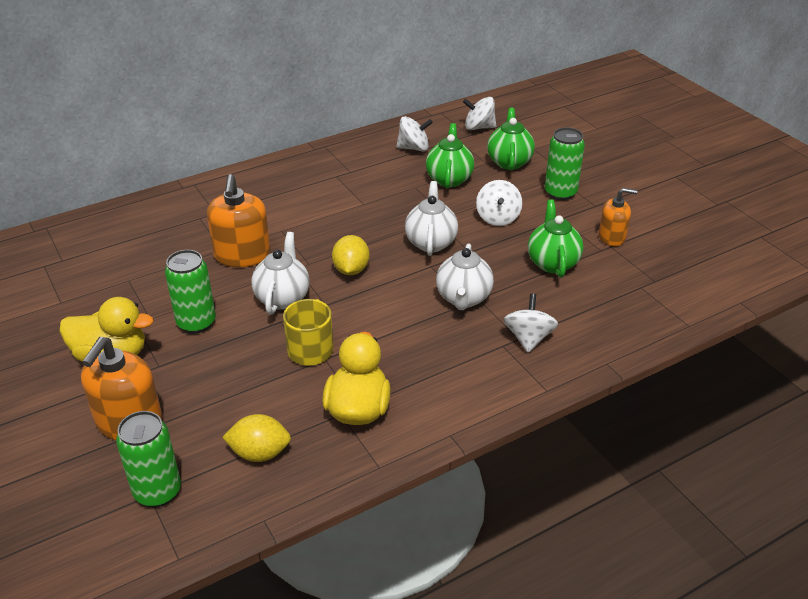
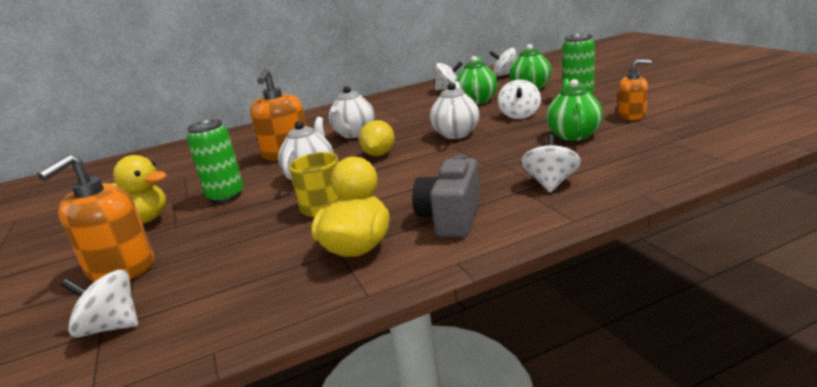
camera: 10 degrees right, 15 degrees down
(158, 491) = (111, 327): green can -> white spinning top
(260, 453) = (238, 288): yellow lemon -> none
(439, 378) = (451, 218): none -> grey camera
(463, 298) = (483, 163): white teapot -> white teapot (354, 134)

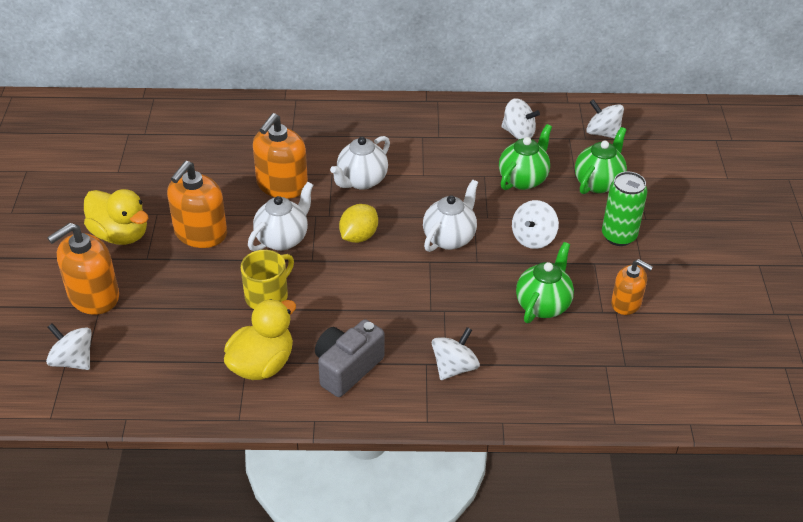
camera: 20 degrees right, 20 degrees up
(226, 196) = (200, 233): green can -> orange soap dispenser

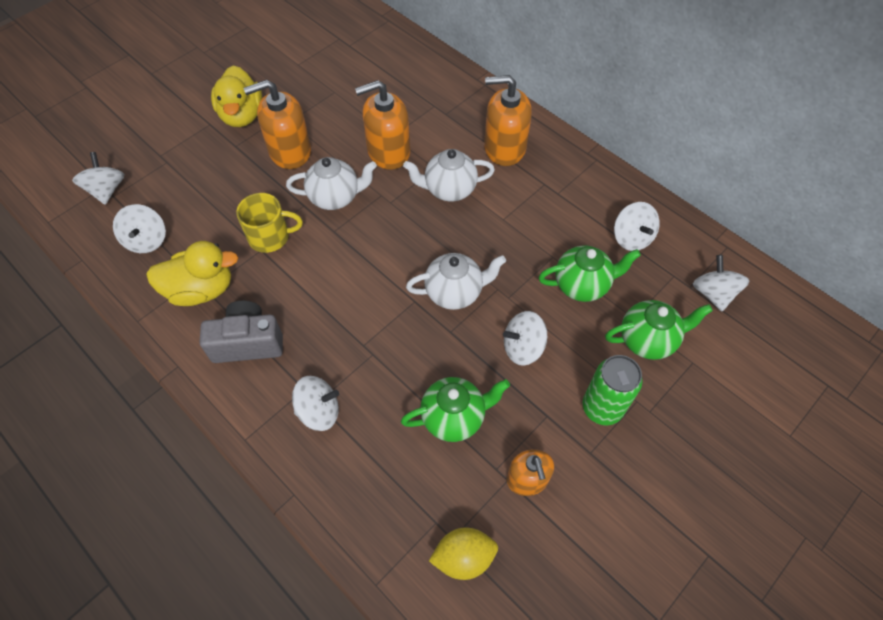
camera: 45 degrees right, 15 degrees up
(93, 296) = (173, 151): orange soap dispenser -> orange soap dispenser (504, 148)
(165, 367) = (147, 240): none -> white spinning top
(358, 236) = (389, 237): yellow lemon -> yellow lemon (463, 557)

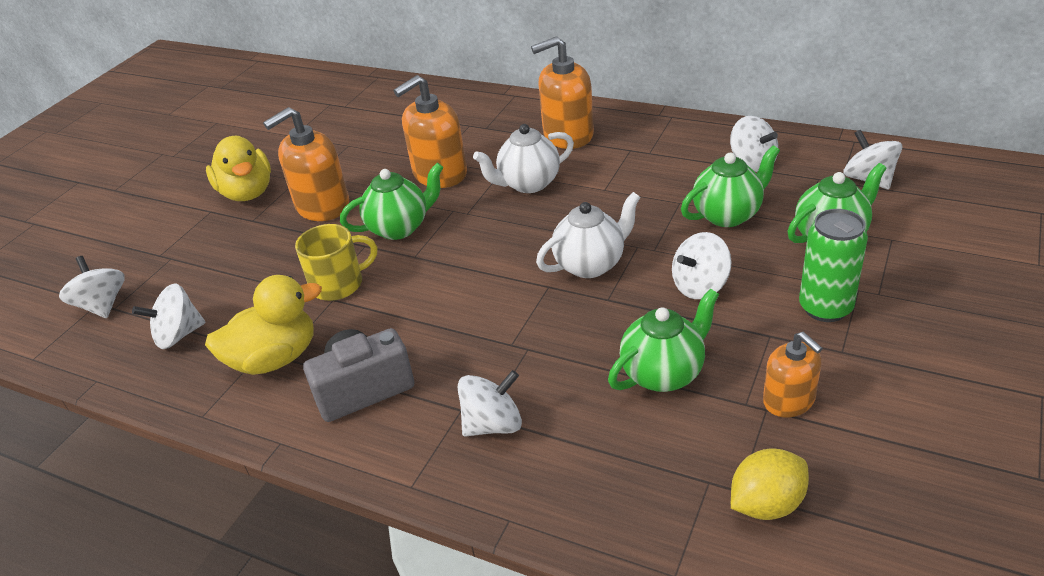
camera: 15 degrees left, 20 degrees down
(147, 240) = (178, 335): white spinning top -> white spinning top turned 90 degrees clockwise
(335, 197) = (400, 228): white teapot -> green teapot

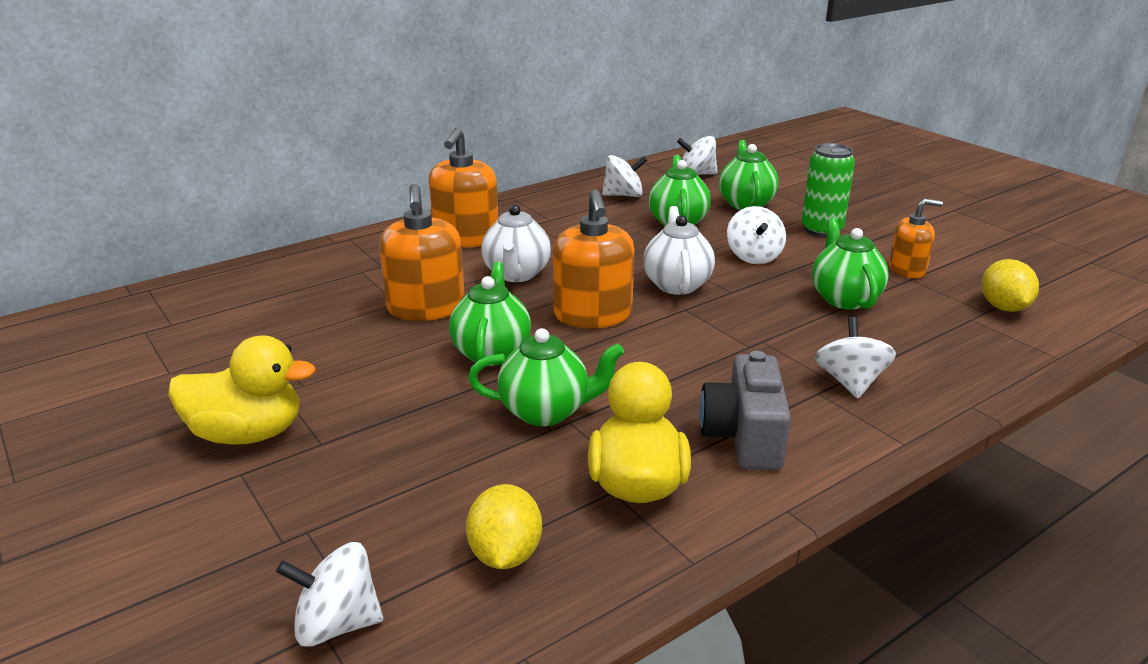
camera: 65 degrees left, 10 degrees down
(178, 335) = (505, 554): white spinning top -> yellow lemon
(322, 206) = (372, 387): orange soap dispenser -> orange soap dispenser (593, 315)
(338, 284) = (546, 411): yellow mug -> green teapot

